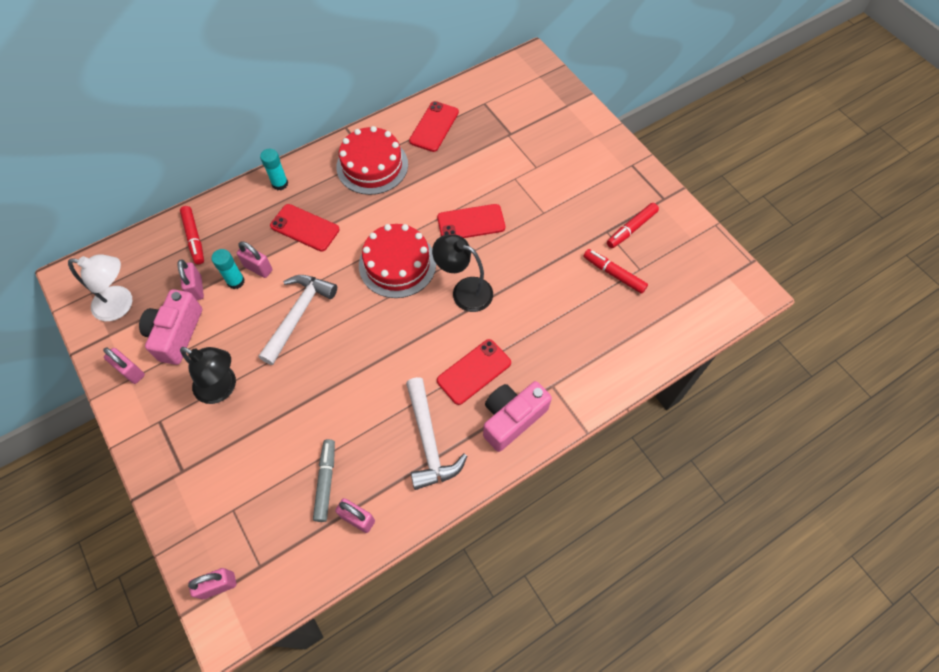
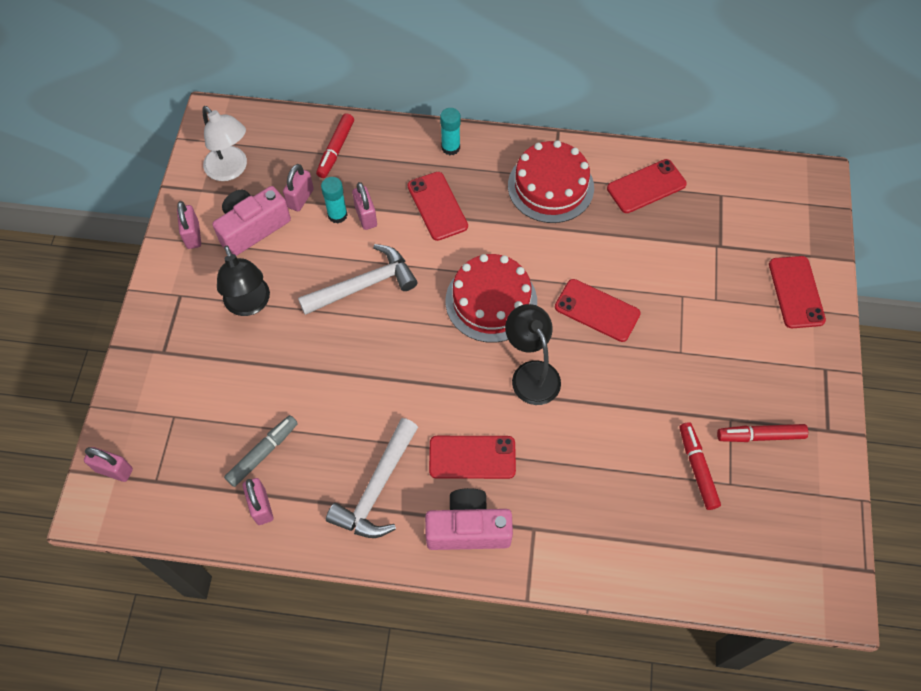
camera: 40 degrees right, 0 degrees up
(577, 132) = (796, 292): none -> red phone

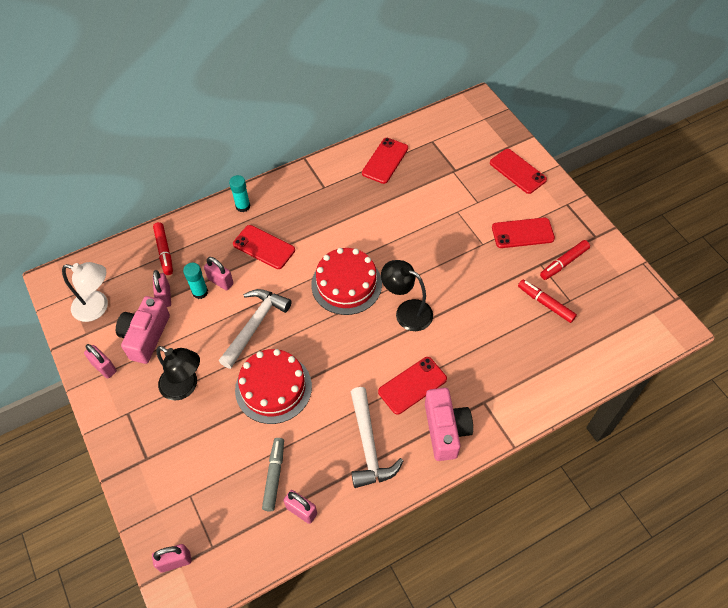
camera: 35 degrees left, 5 degrees down
(468, 529) = (445, 430): pink camera -> pink camera turned 120 degrees clockwise
(550, 186) = (327, 193): red cake -> red cake (273, 388)
(597, 310) = (415, 250): red phone -> red phone (522, 233)

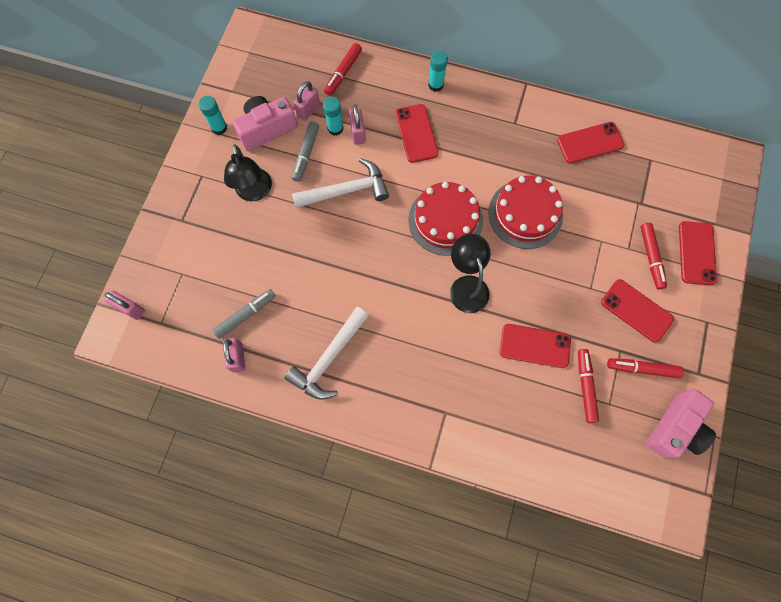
camera: 45 degrees right, 15 degrees up
(97, 307) = (257, 77): white lamp -> none
(104, 367) = (219, 128): pink padlock -> turquoise glue stick
(196, 327) = (306, 154): none -> grey marker
(273, 388) = (310, 250): red cake -> red cake (525, 214)
(412, 385) = (407, 346): red phone -> red phone (534, 345)
(445, 430) = (394, 403): pink camera -> pink camera (675, 428)
(496, 196) = (651, 257): none -> red marker

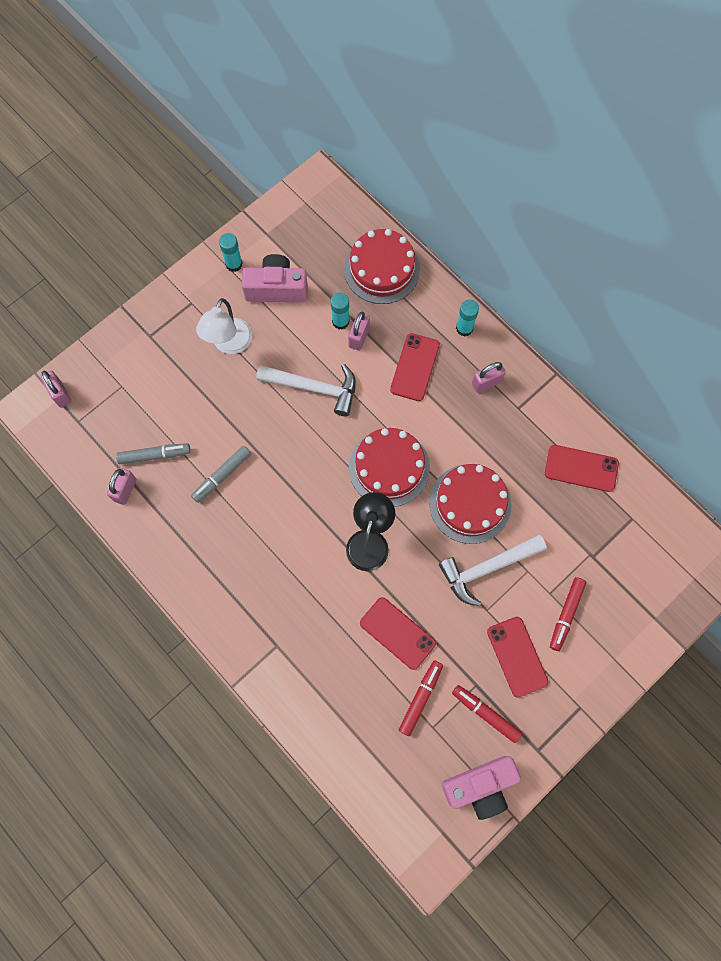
camera: 30 degrees right, 0 degrees up
(254, 192) = (229, 344): black lamp -> white lamp
(306, 154) = (298, 332): grey marker -> grey marker (222, 476)
(308, 110) = (326, 289): pink padlock -> pink padlock (486, 382)
(329, 359) = (203, 537): white hammer -> white hammer (487, 568)
(343, 73) = (382, 269): red marker -> red cake
(697, 253) = (615, 636): red phone -> none

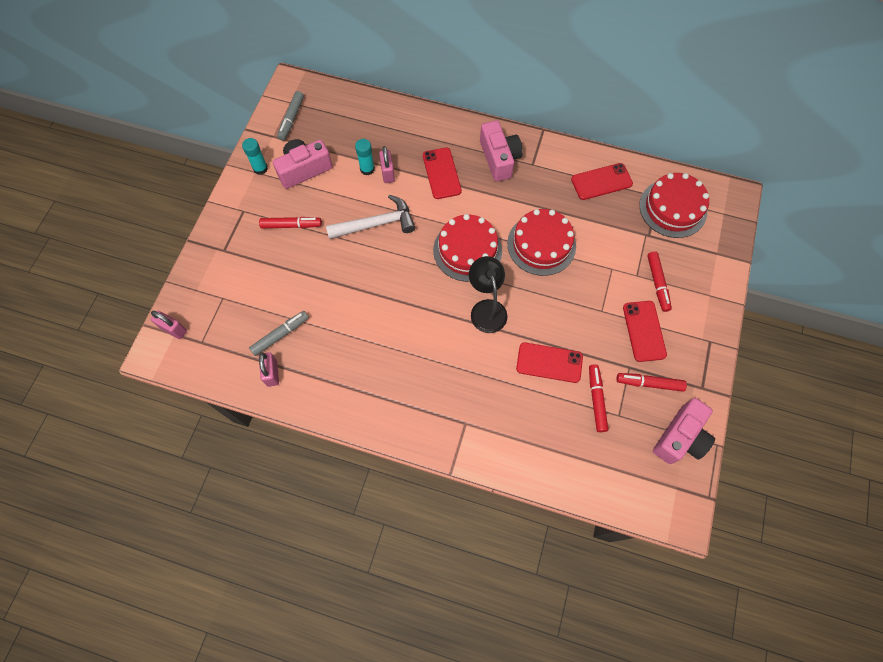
camera: 30 degrees left, 5 degrees down
(222, 476) = (344, 322): grey marker -> grey marker (291, 119)
(229, 344) = (291, 225): white lamp -> red marker
(382, 269) = (375, 120): red cake -> red cake (673, 208)
(464, 328) = (460, 131): turquoise glue stick -> none
(486, 382) = (499, 159): pink padlock -> pink camera
(487, 568) = (582, 282): white hammer -> none
(517, 656) = (644, 331): red phone -> red phone turned 45 degrees clockwise

